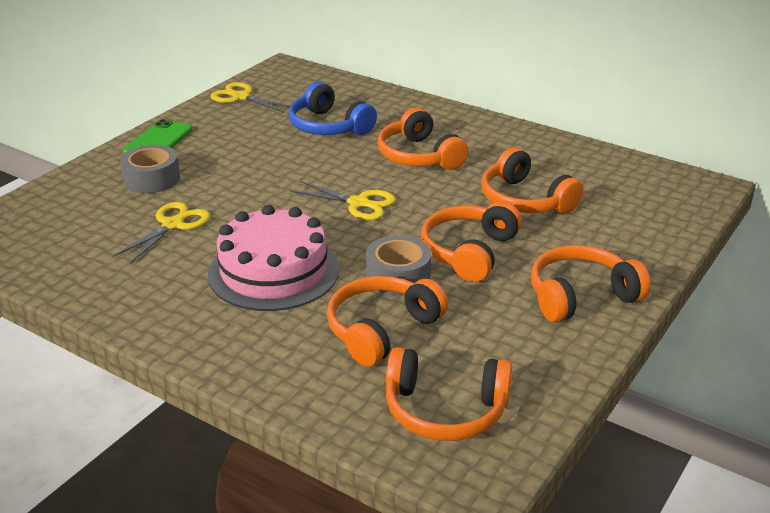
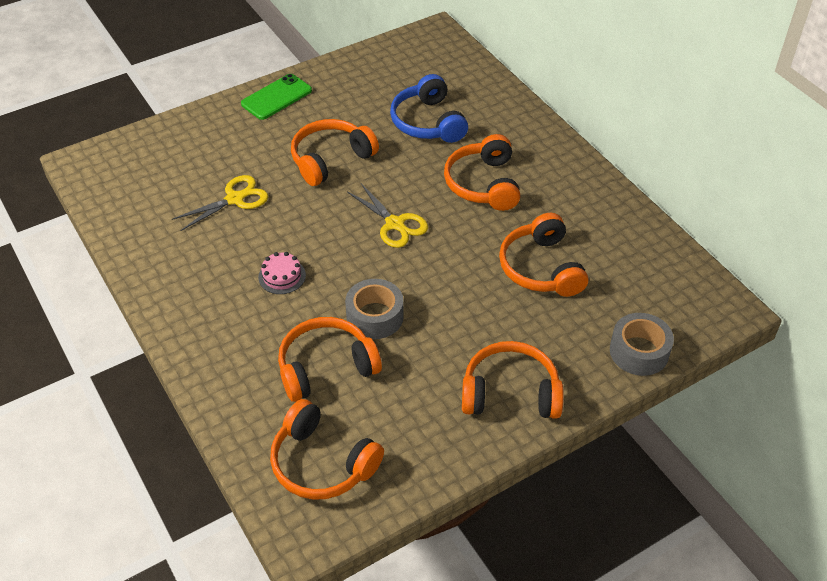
camera: 25 degrees right, 15 degrees up
(152, 179) = (247, 141): grey tape -> grey tape (639, 351)
(241, 97) = (375, 62): yellow scissors -> none
(273, 271) = (282, 276): pink cake -> pink cake, size x0.42
(469, 252) = (450, 311): orange headphones -> orange headphones (331, 159)

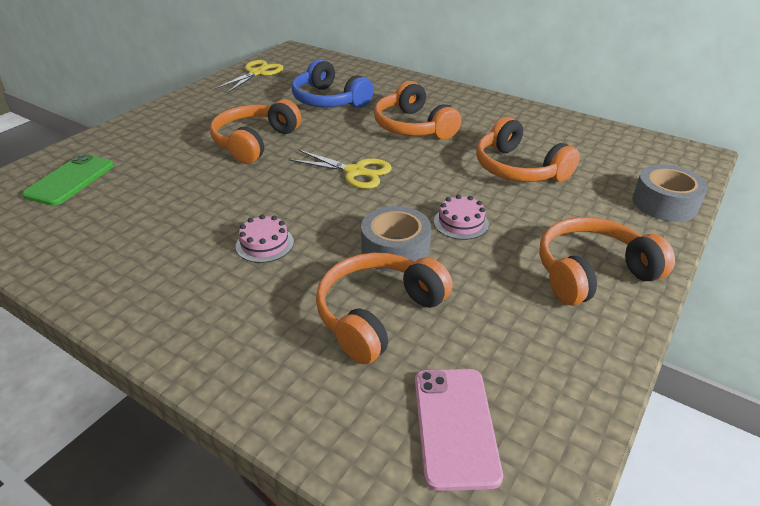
camera: 25 degrees left, 10 degrees down
(235, 199) = (168, 194): yellow scissors -> yellow scissors (257, 73)
(276, 97) = (170, 113): green phone -> green phone (70, 180)
(322, 463) = (455, 426): orange headphones -> pink phone
(444, 309) = (461, 223): none -> pink cake

